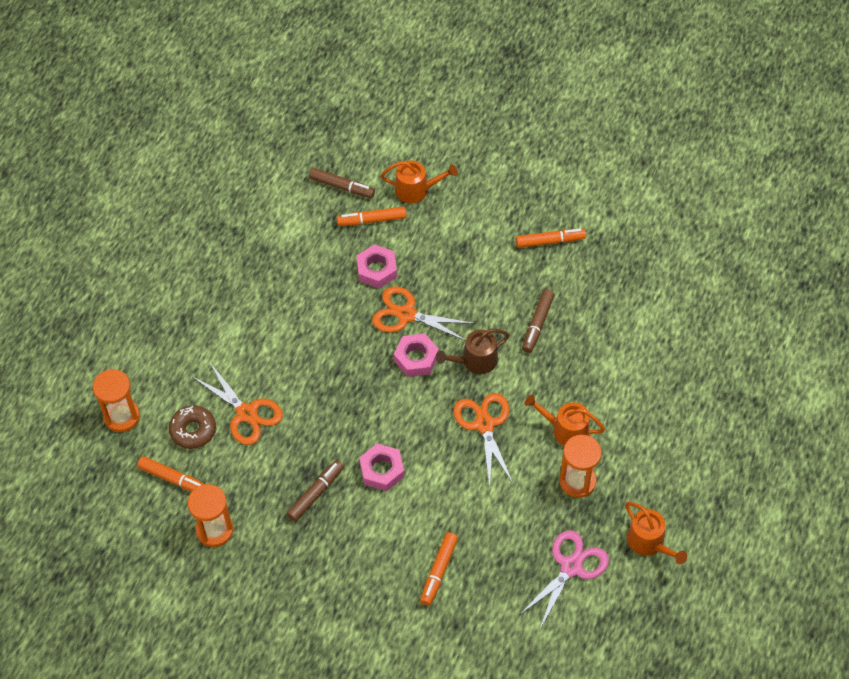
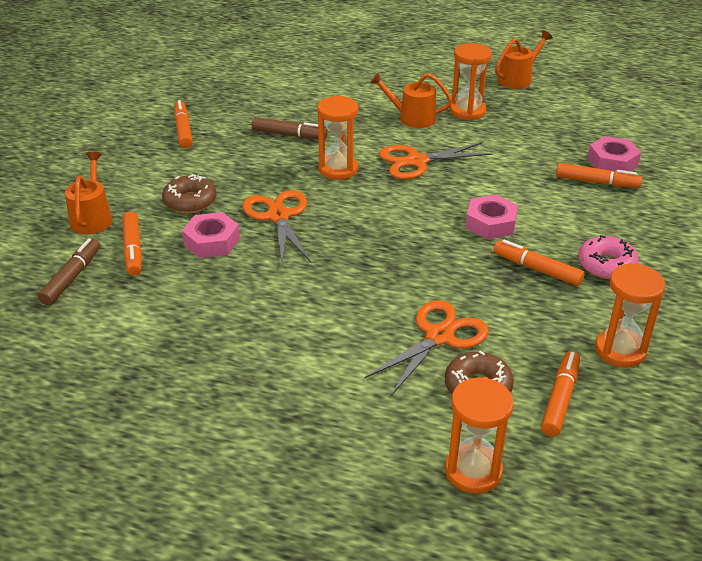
camera: 95 degrees left, 20 degrees down
(315, 494) = (537, 269): brown marker -> orange marker
(315, 547) = (606, 265): none -> pink donut
(406, 314) = (278, 216): orange scissors -> orange scissors turned 150 degrees clockwise
(416, 358) = (339, 207): pink nut -> pink nut (612, 162)
(433, 253) = (190, 201): none -> brown donut
(475, 361) = (338, 169): brown watering can -> orange hourglass
(566, 430) = (412, 118): orange watering can -> orange watering can turned 90 degrees clockwise
(571, 567) = (558, 113): pink scissors -> none

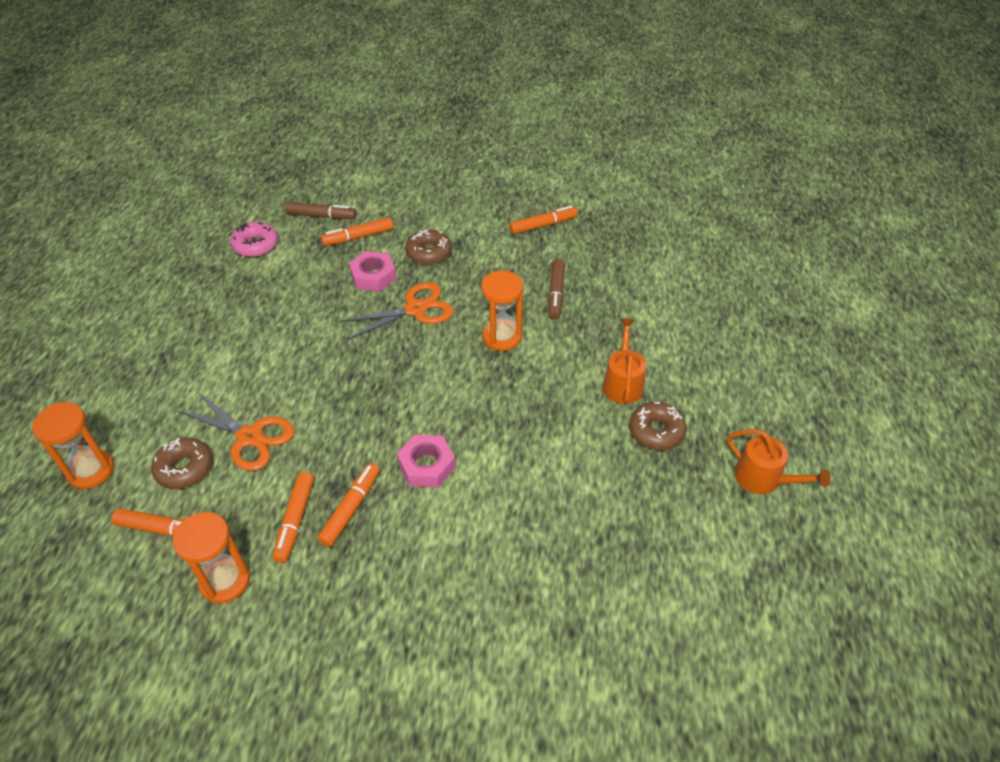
camera: 80 degrees right, 10 degrees up
(92, 218) = (397, 207): orange watering can -> none
(416, 161) = (532, 395): orange scissors -> none
(467, 111) = (656, 431): orange hourglass -> brown donut
(596, 182) = (529, 567): orange marker -> orange marker (295, 520)
(606, 265) = (363, 573): pink donut -> pink donut (255, 245)
(612, 162) = (581, 586): pink nut -> none

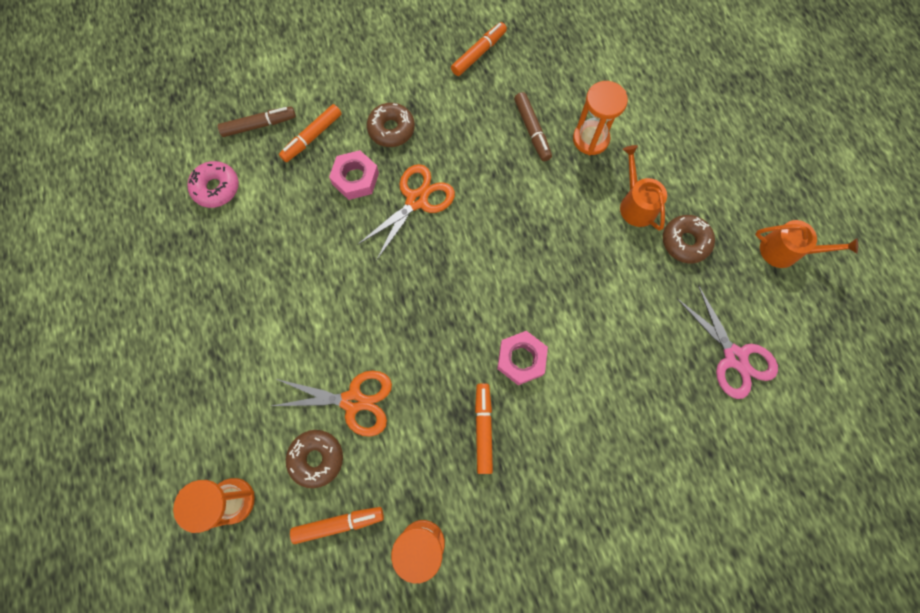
camera: 25 degrees left, 25 degrees up
(295, 520) = (444, 461): orange marker -> none
(502, 337) = (510, 199): orange hourglass -> orange hourglass (590, 139)
(652, 552) = (734, 357): none -> pink scissors

